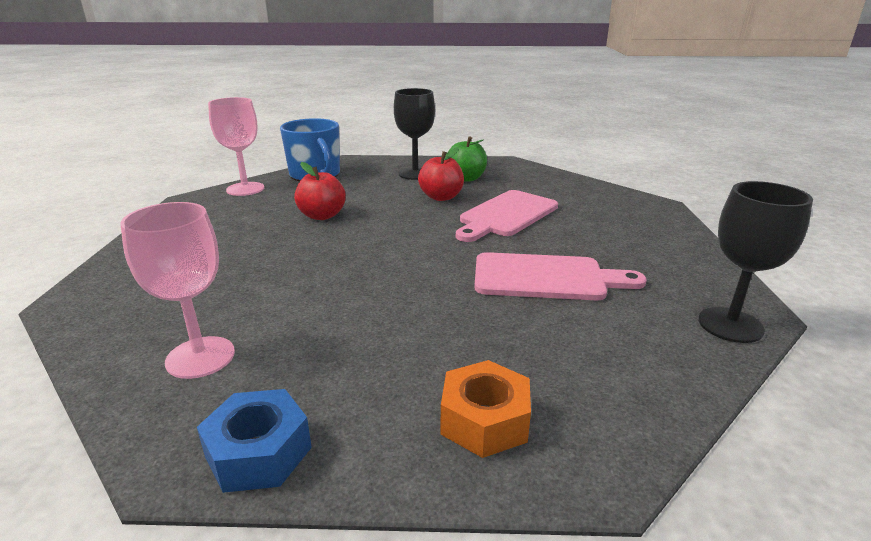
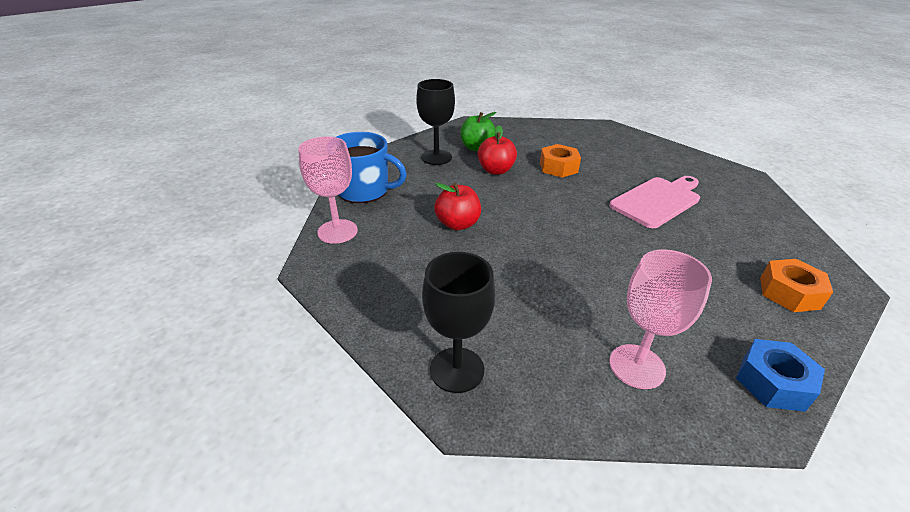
camera: 45 degrees left, 10 degrees up
(506, 215) = (558, 167): pink cutting board -> orange nut
(730, 325) = (753, 187): black goblet -> black goblet (457, 369)

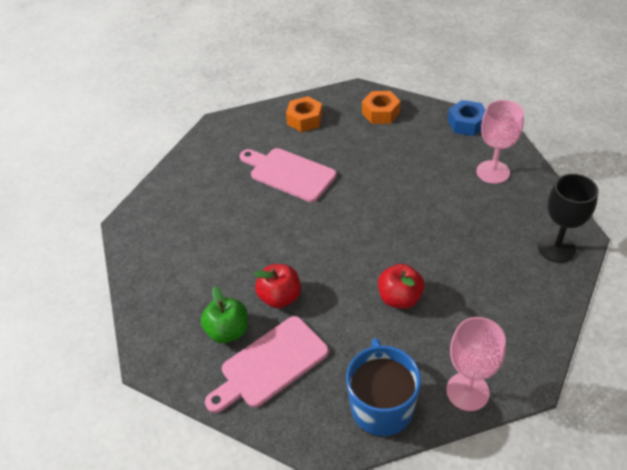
camera: 105 degrees left, 10 degrees up
(436, 157) = (270, 364): black goblet -> pink cutting board
(558, 167) = (251, 247): orange nut -> orange nut (305, 120)

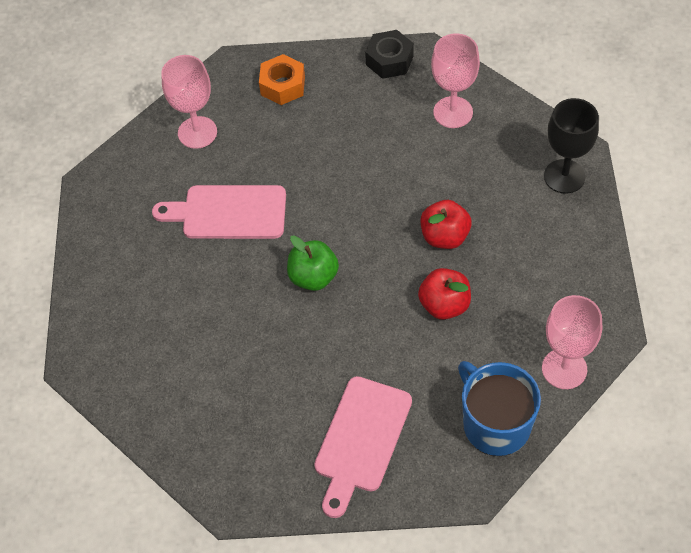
camera: 30 degrees left, 10 degrees up
(228, 331) = (292, 428): green apple -> green apple (313, 277)
(280, 297) = (321, 364): red apple -> red apple (445, 236)
(305, 120) = (197, 132): orange nut -> pink goblet
(466, 123) = (389, 60): blue nut -> black nut

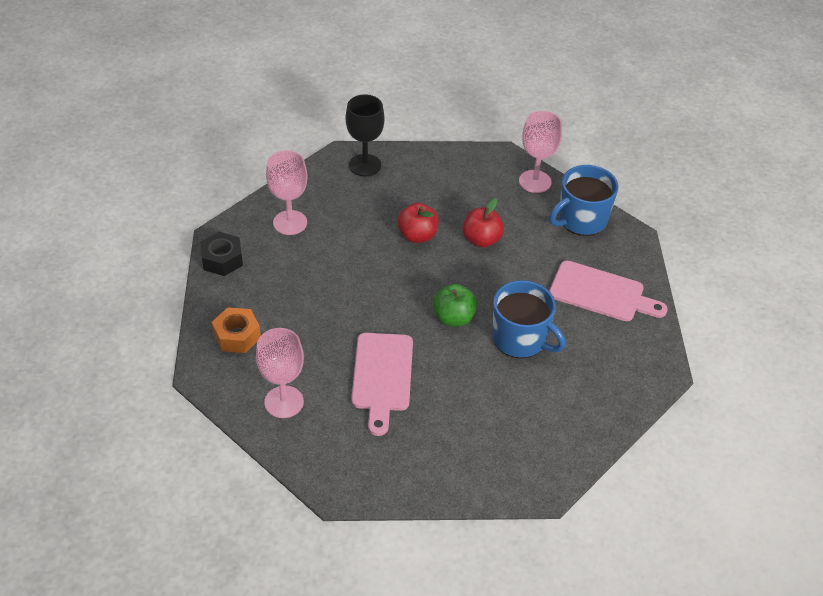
camera: 95 degrees left, 10 degrees down
(283, 345) = (520, 339): none -> blue mug

